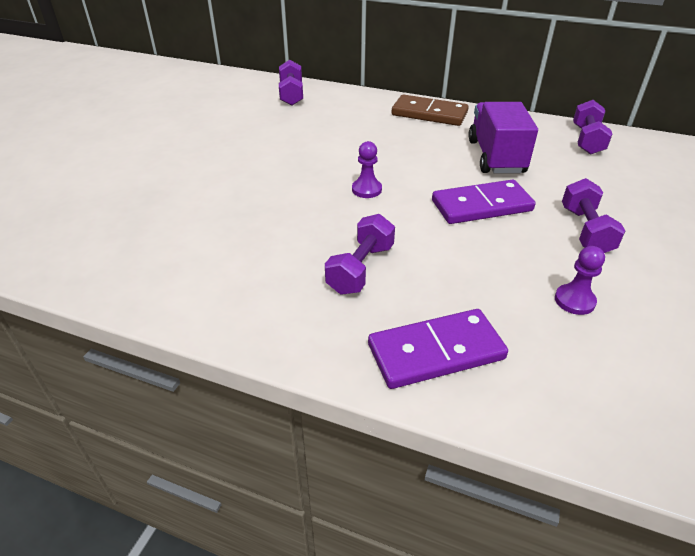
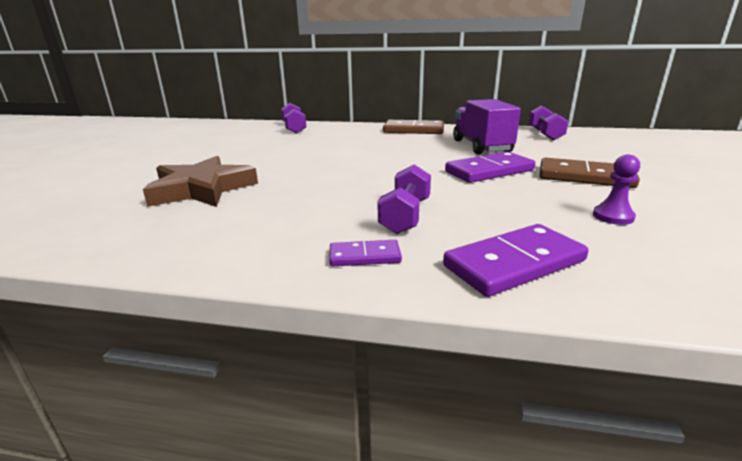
camera: 10 degrees left, 15 degrees down
(173, 198) = (201, 189): none -> brown star
(302, 320) = (365, 256): none -> purple domino
(366, 189) = (384, 170): purple pawn -> none
(585, 231) = (585, 177): purple dumbbell -> brown domino

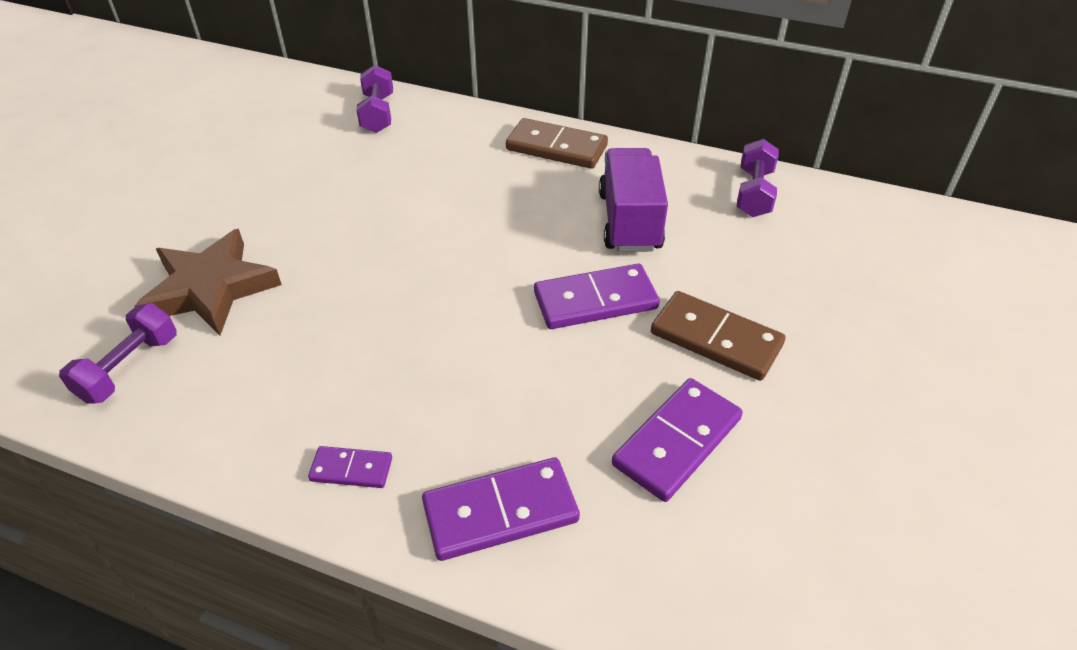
camera: 10 degrees right, 20 degrees up
(405, 216) = (430, 396): purple dumbbell -> purple dumbbell (129, 368)
(613, 216) = (677, 442): purple pawn -> purple domino

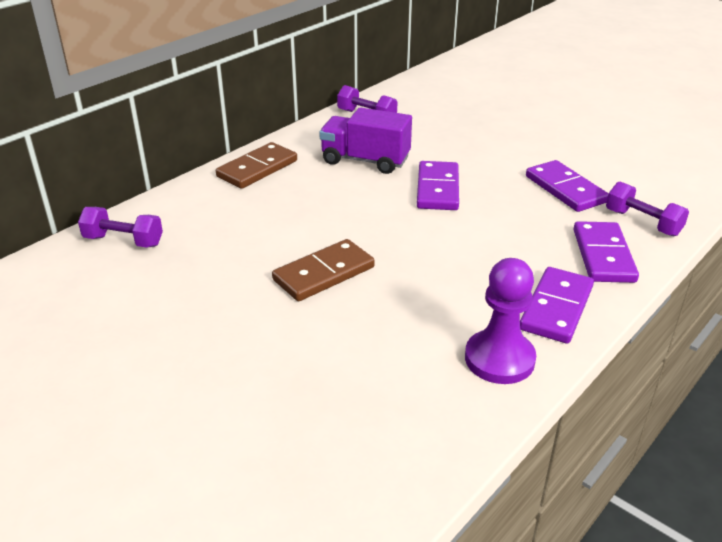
camera: 70 degrees left, 10 degrees down
(129, 368) = (406, 421): purple dumbbell -> purple dumbbell (642, 223)
(210, 288) = (322, 364): brown star -> none
(237, 426) = (499, 359): none -> purple pawn
(351, 469) = (556, 308): purple domino -> purple domino, size x1.82
(715, 339) = (491, 159): brown domino -> brown domino (324, 274)

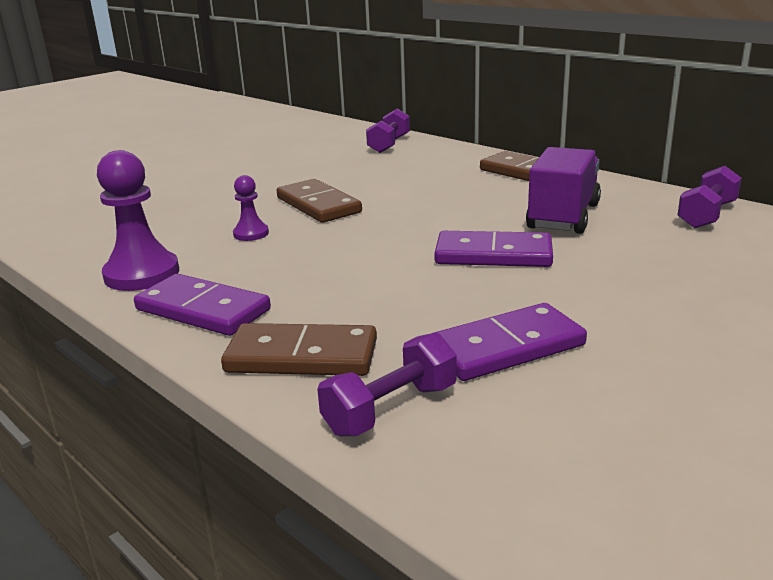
camera: 95 degrees right, 10 degrees down
(398, 306) = (251, 234): none -> purple pawn
(603, 255) = (302, 356): purple domino -> brown domino

